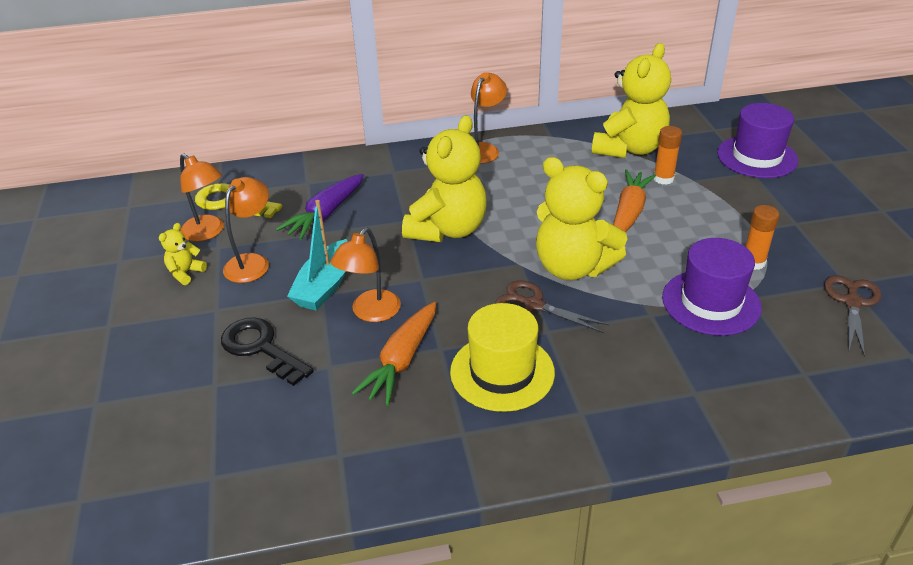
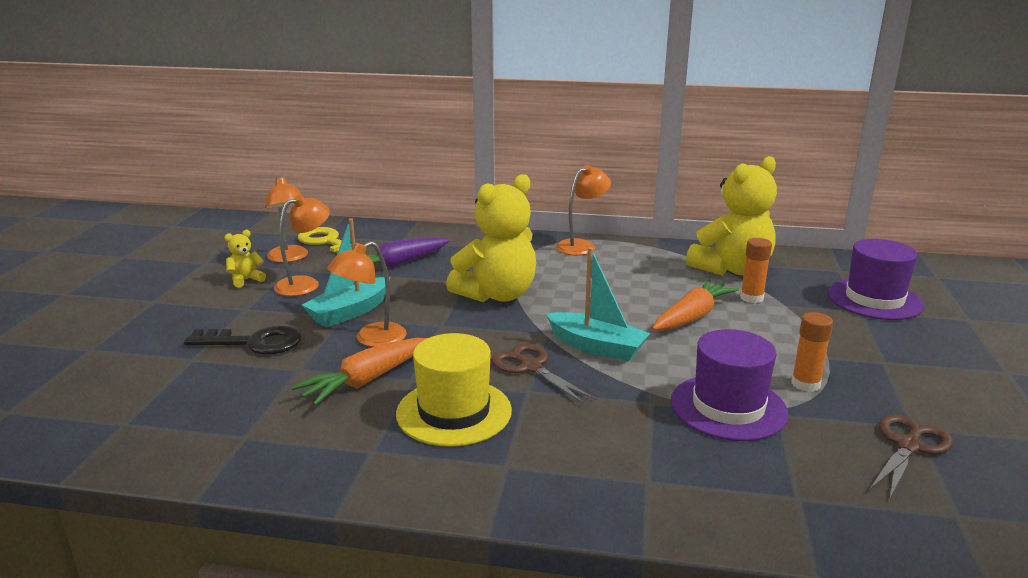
camera: 20 degrees right, 15 degrees down
(261, 348) = (254, 343): black key -> black key turned 120 degrees clockwise
(572, 267) = (597, 347): yellow teddy bear -> turquoise boat

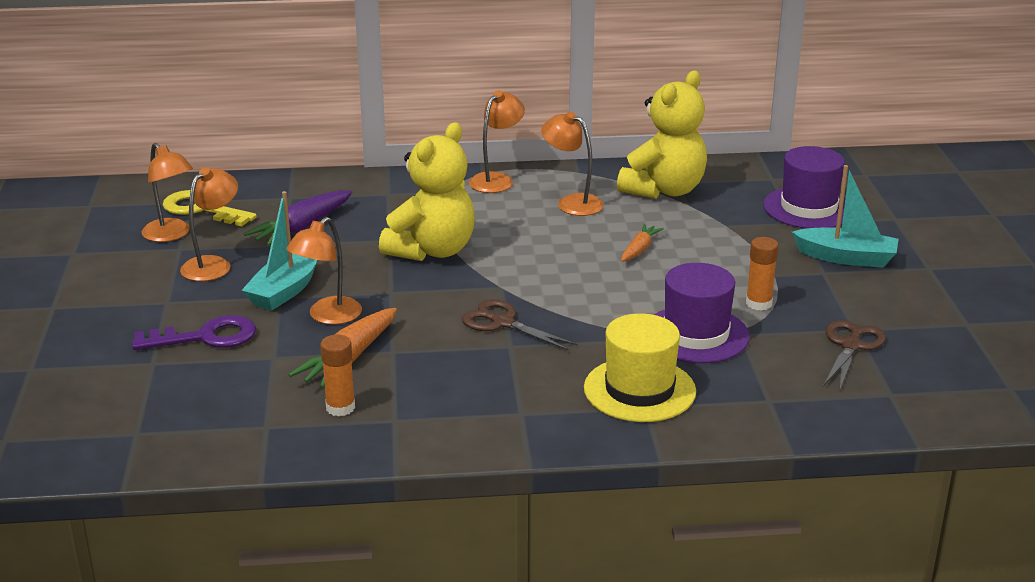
camera: 15 degrees left, 5 degrees up
(246, 280) = (140, 268): yellow teddy bear -> none
(254, 343) = (206, 337): black key -> purple key
(454, 412) = (450, 375): yellow hat -> yellow hat (639, 390)
(597, 347) = (557, 293): turquoise boat -> turquoise boat (846, 258)
(641, 270) = (572, 202): none -> orange lamp
(692, 317) = (639, 249): orange carrot -> orange carrot, size x0.60
(751, 298) = (691, 221): orange glue stick -> orange glue stick (340, 407)

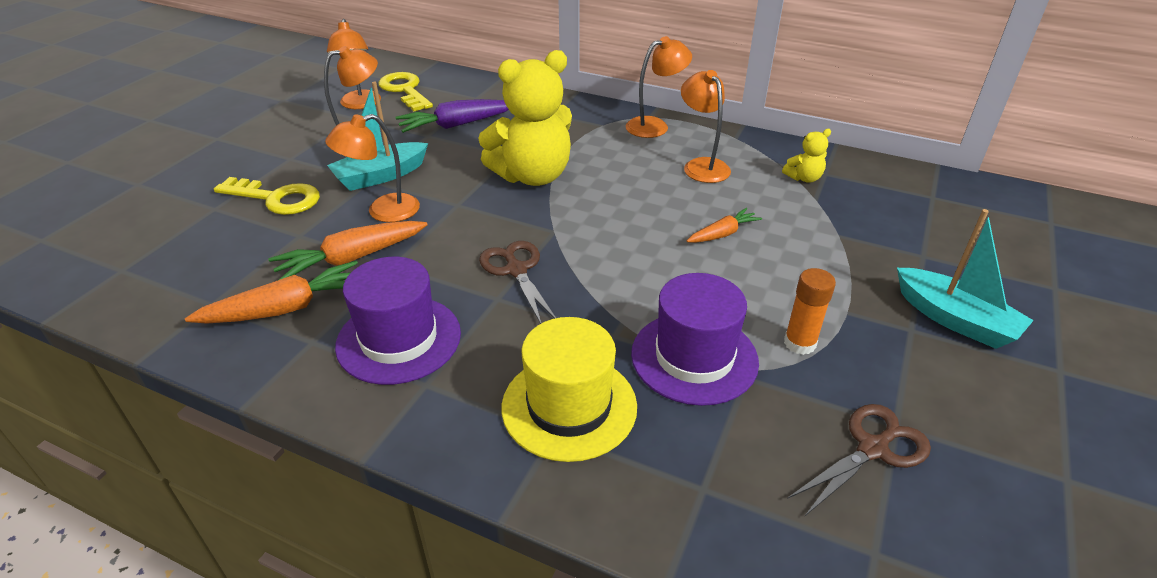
camera: 30 degrees right, 10 degrees up
(206, 337) = (277, 198): purple key -> yellow key
(340, 407) = (286, 308): orange glue stick -> orange carrot
(664, 190) = (804, 178): yellow teddy bear -> yellow teddy bear, size x0.43
(808, 208) = (951, 243): purple hat -> purple hat (399, 339)

